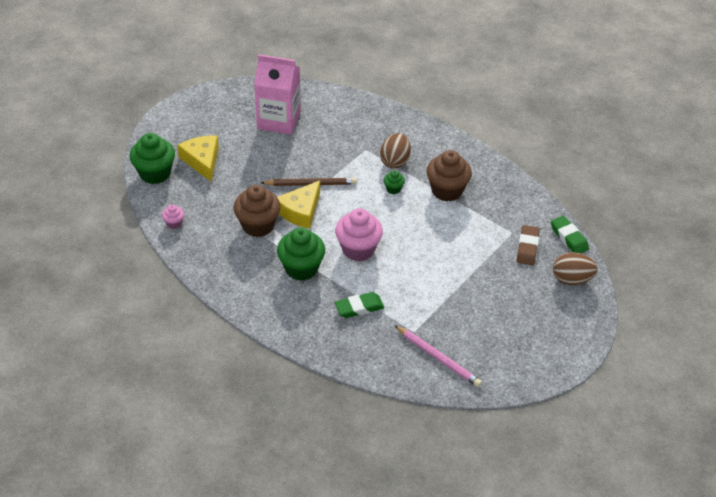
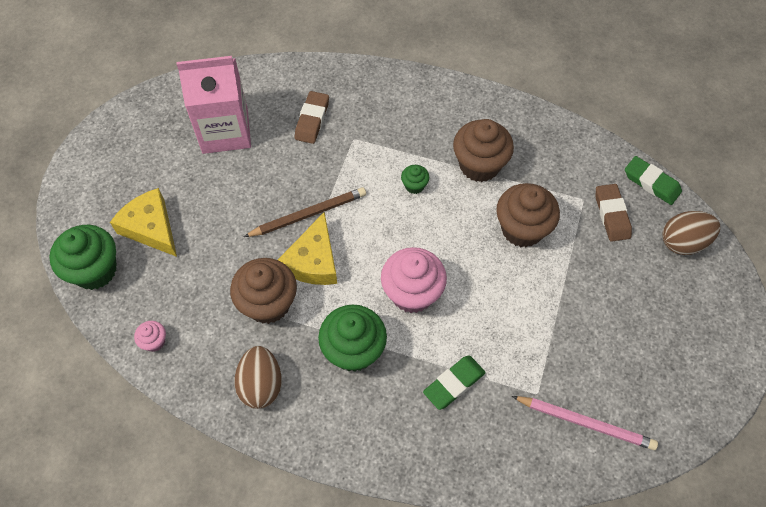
camera: 20 degrees left, 15 degrees up
(342, 130) = (312, 120): none -> brown eraser
(395, 161) = (397, 144): brown egg -> brown egg (261, 385)
(456, 236) = (522, 229): none -> brown cupcake

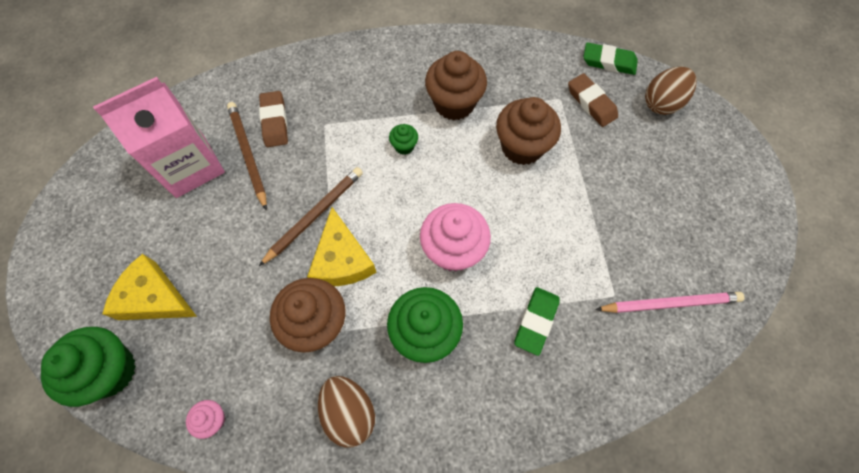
camera: 25 degrees left, 5 degrees up
(276, 140) = (248, 155): none -> brown pencil

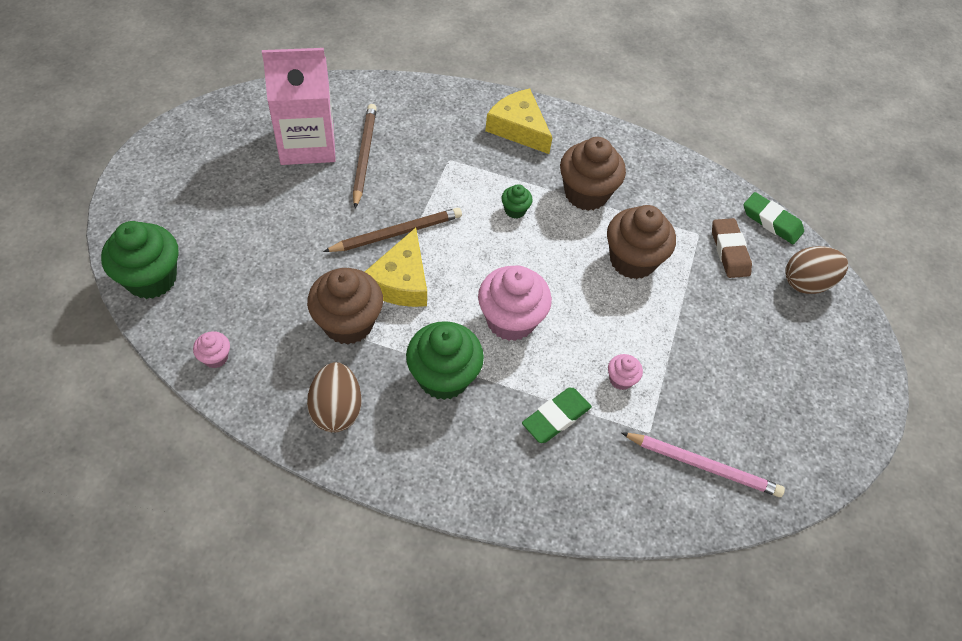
camera: 20 degrees right, 10 degrees down
(154, 298) = (218, 237): yellow cheese -> yellow cheese (518, 128)
(274, 121) = (404, 138): brown eraser -> none
(568, 259) = (621, 379): none -> pink cupcake

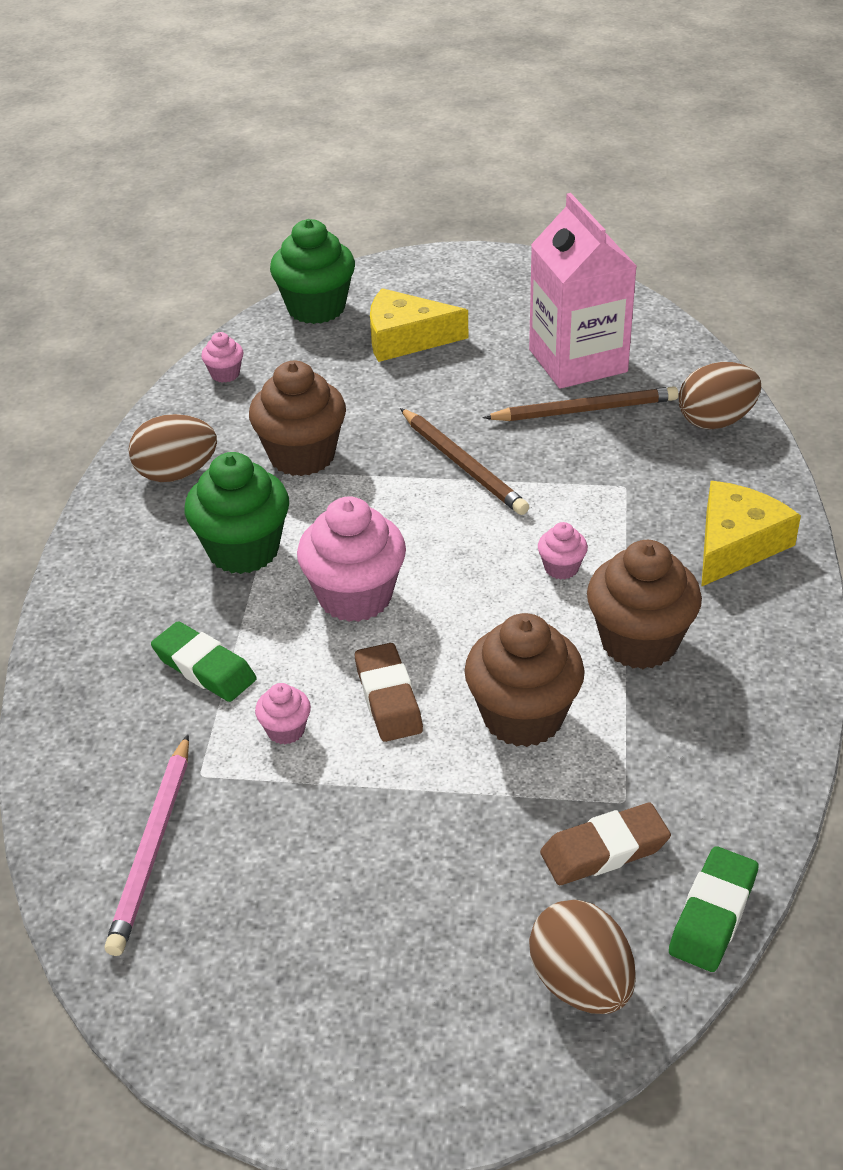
camera: 85 degrees right, 15 degrees down
(401, 281) = (384, 484): yellow cheese -> yellow cheese (406, 338)
(403, 99) = (716, 421): none -> brown egg
(515, 210) = (561, 568): green cupcake -> pink cupcake
(605, 321) = (388, 698): none -> brown eraser

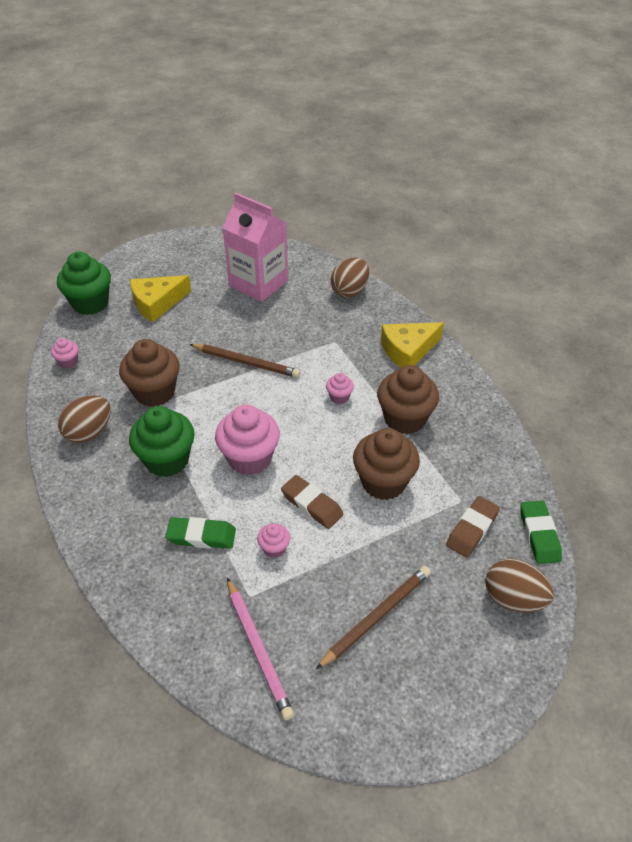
camera: 35 degrees left, 5 degrees up
(584, 410) = (283, 309): brown pencil -> brown pencil (376, 617)
(736, 544) = (408, 350): yellow cheese -> yellow cheese turned 120 degrees counterclockwise

